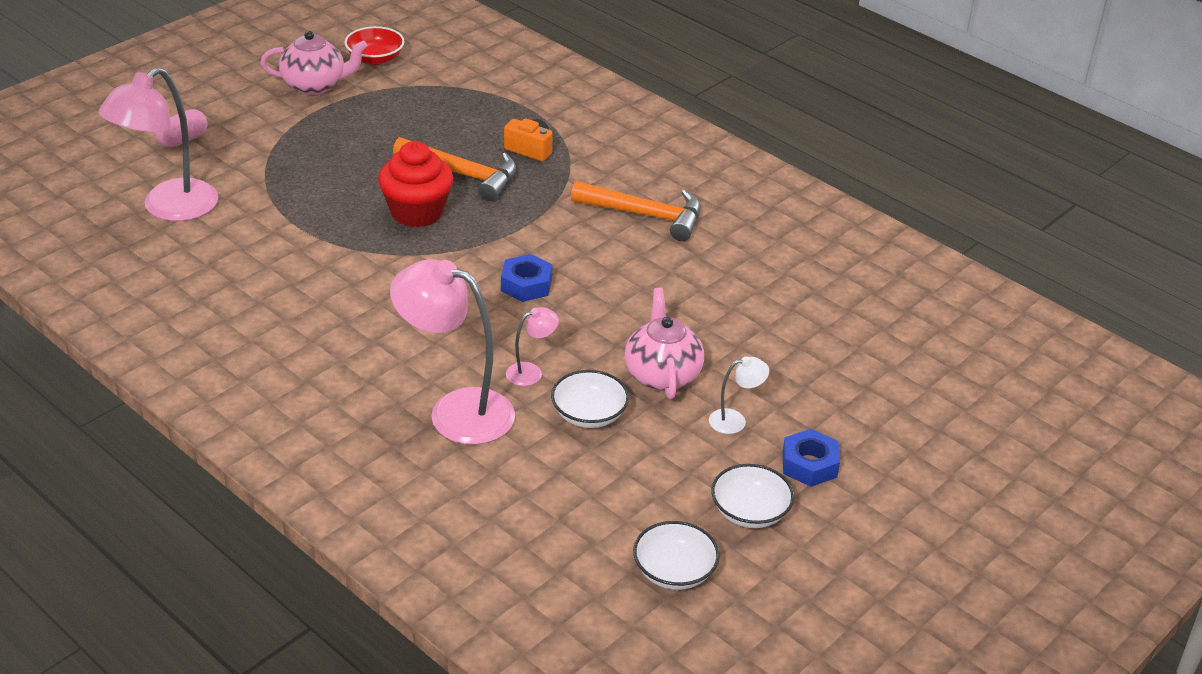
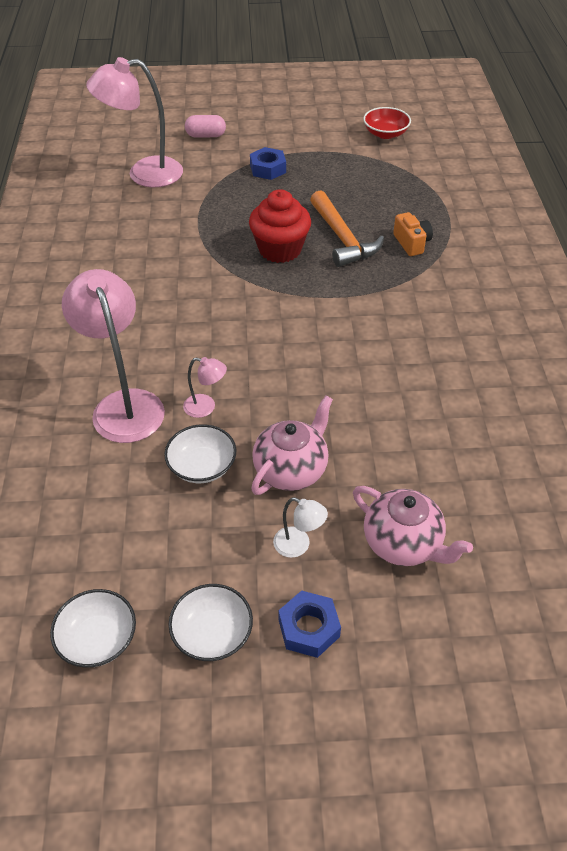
camera: 45 degrees right, 10 degrees up
(315, 85) = (325, 135): pink teapot -> pink teapot (403, 544)
(526, 284) = (285, 340): blue nut -> blue nut (268, 169)
(646, 215) = (436, 336): orange hammer -> none

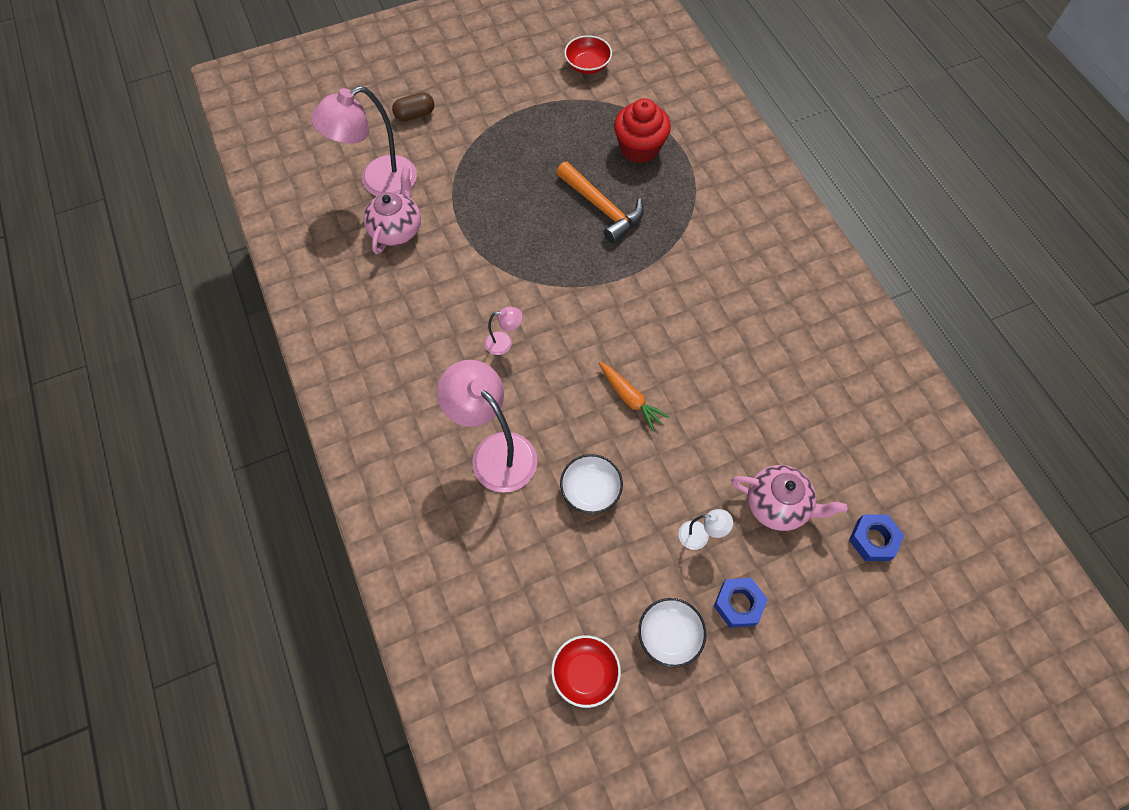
camera: 20 degrees left, 15 degrees up
(98, 639) = (585, 673): white bowl -> red bowl
(206, 135) = (415, 114): pink capsule -> brown capsule
(206, 407) = (566, 431): pink lamp -> pink lamp (504, 343)
(268, 169) = (496, 141): blue nut -> blue nut (873, 540)
(280, 249) = (551, 238): red cupcake -> red cupcake (639, 148)
(288, 398) = (630, 398): none -> orange carrot
(291, 470) = (664, 468): pink teapot -> pink teapot (396, 229)
(411, 243) = (665, 195): orange camera -> none

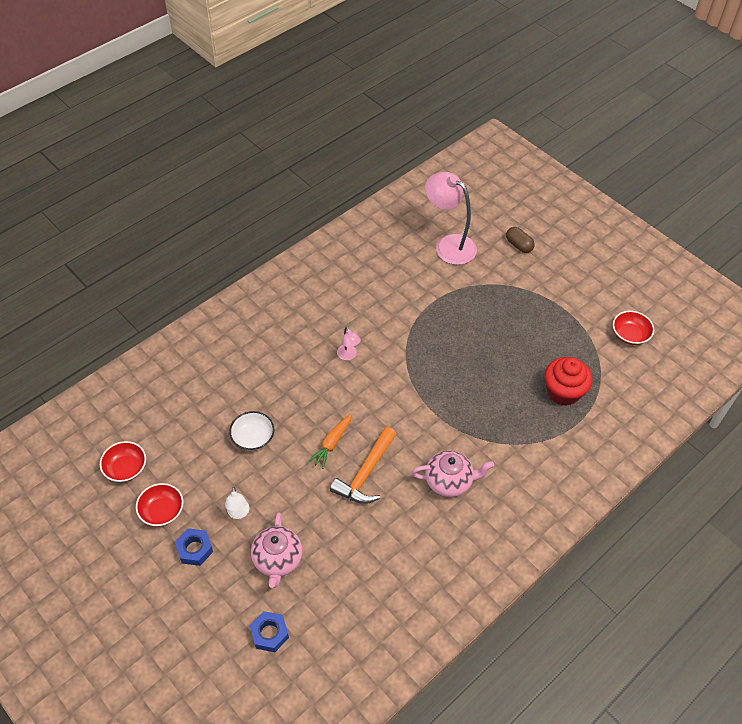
camera: 70 degrees right, 10 degrees down
(396, 229) = (414, 268): pink teapot -> pink teapot (449, 481)
(495, 452) = (263, 375): pink lamp -> none
(602, 208) = (491, 382): orange hammer -> orange hammer (365, 474)
(669, 635) = (162, 511): white bowl -> red bowl

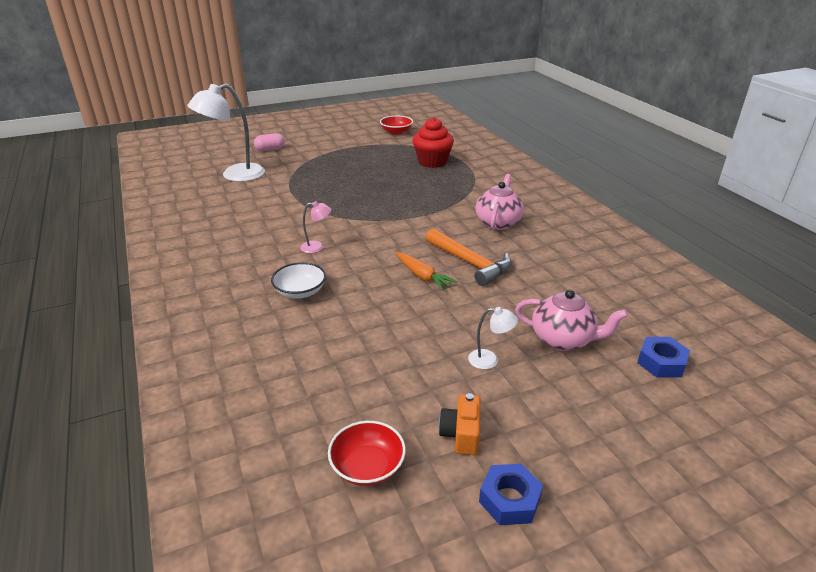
camera: 70 degrees left, 20 degrees down
(162, 511) = (461, 434): red bowl -> orange camera
(194, 549) = (533, 409): blue nut -> blue nut (509, 500)
(253, 437) = (384, 330): white bowl -> white bowl (300, 292)
(448, 245) = (234, 175): pink lamp -> white lamp
(519, 245) = (270, 149): brown capsule -> pink capsule

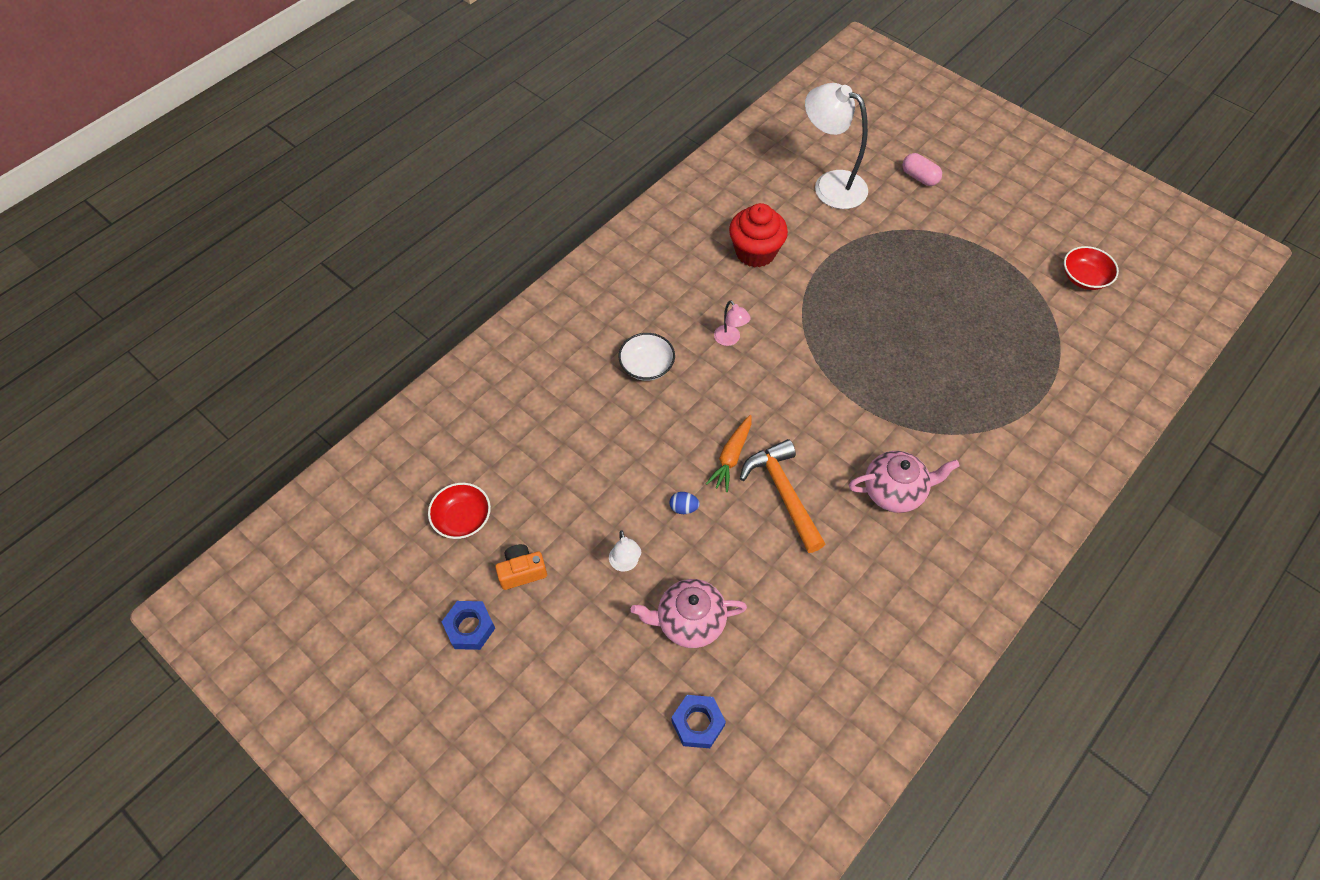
camera: 65 degrees right, 25 degrees up
(432, 162) = (1016, 359): red cupcake -> red cupcake (755, 252)
(453, 312) = (683, 508): none -> blue egg
(470, 263) = (783, 493): orange hammer -> orange hammer turned 135 degrees clockwise
(563, 340) = (689, 621): pink teapot -> pink teapot turned 90 degrees clockwise

